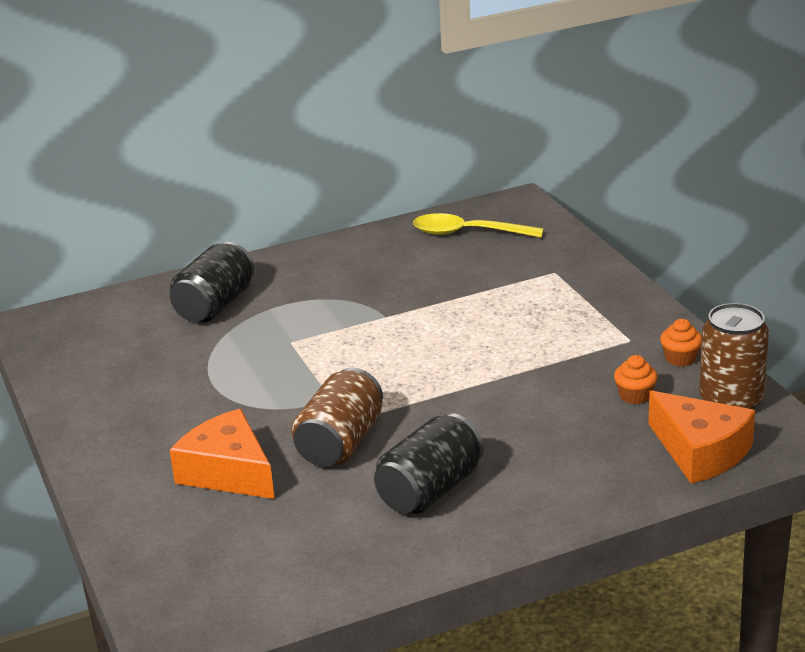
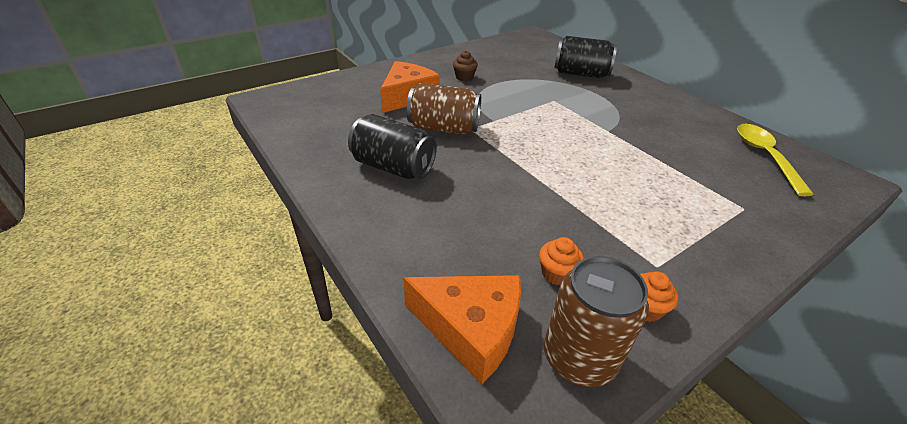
camera: 75 degrees right, 10 degrees up
(180, 412) = (464, 77): none -> brown cupcake
(700, 452) = (471, 330): orange cheese -> orange cheese turned 105 degrees counterclockwise

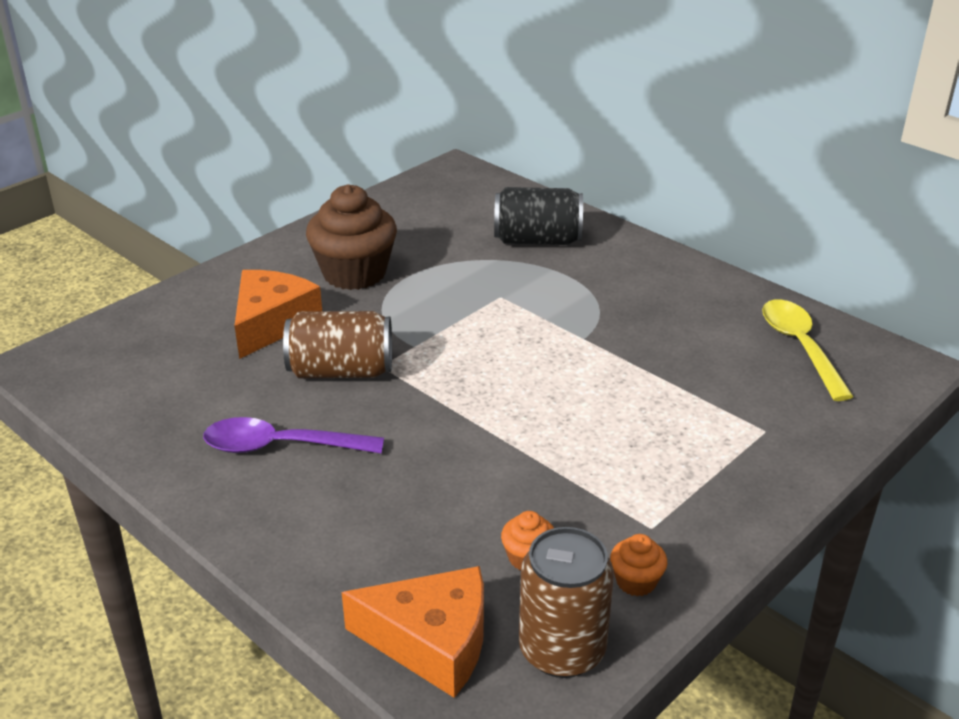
camera: 10 degrees left, 5 degrees down
(393, 167) = (281, 446): black can -> purple spoon
(464, 77) = (354, 273): brown cupcake -> brown cupcake, size x2.23

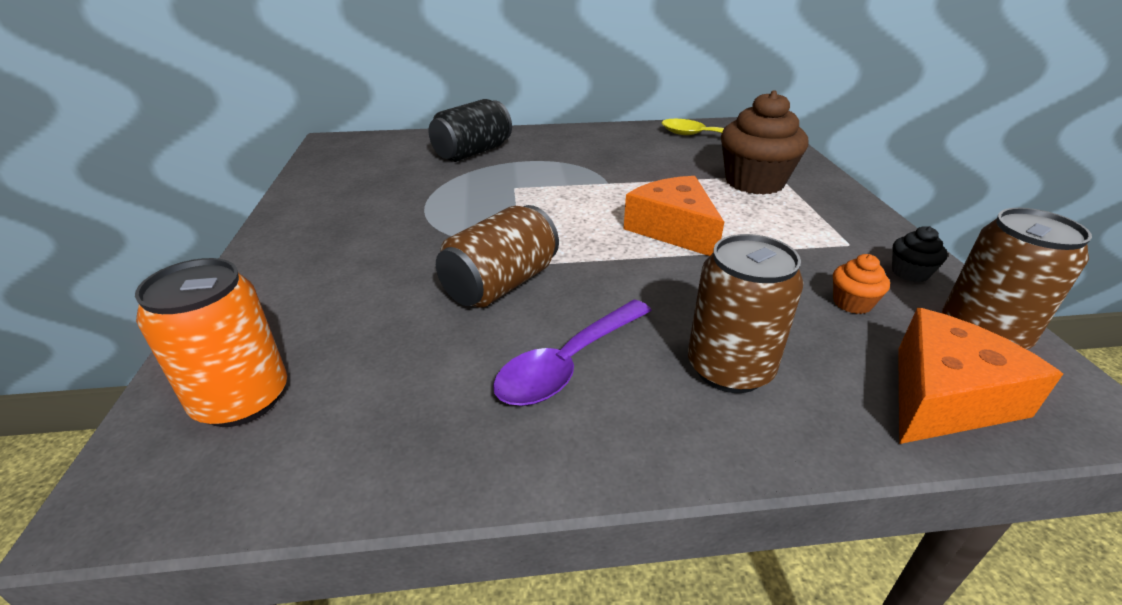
camera: 50 degrees left, 0 degrees up
(127, 349) = (242, 399): none -> orange can
(272, 323) = (371, 289): orange cheese -> orange cheese (673, 229)
(352, 520) = (729, 369): none -> brown can
(354, 273) = (377, 224): brown cupcake -> brown cupcake (754, 182)
(636, 581) = (910, 273): orange cupcake -> black cupcake

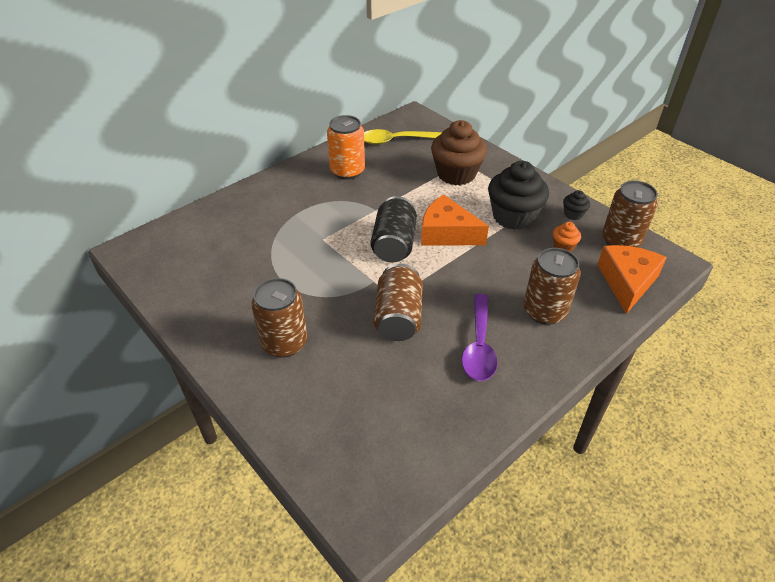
camera: 35 degrees left, 10 degrees up
(242, 399) = (353, 452): orange can -> orange can (347, 171)
(345, 255) = (284, 343): none -> brown can
(473, 153) = (256, 217): black can -> black can (394, 244)
(796, 244) = (513, 216): none -> black cupcake

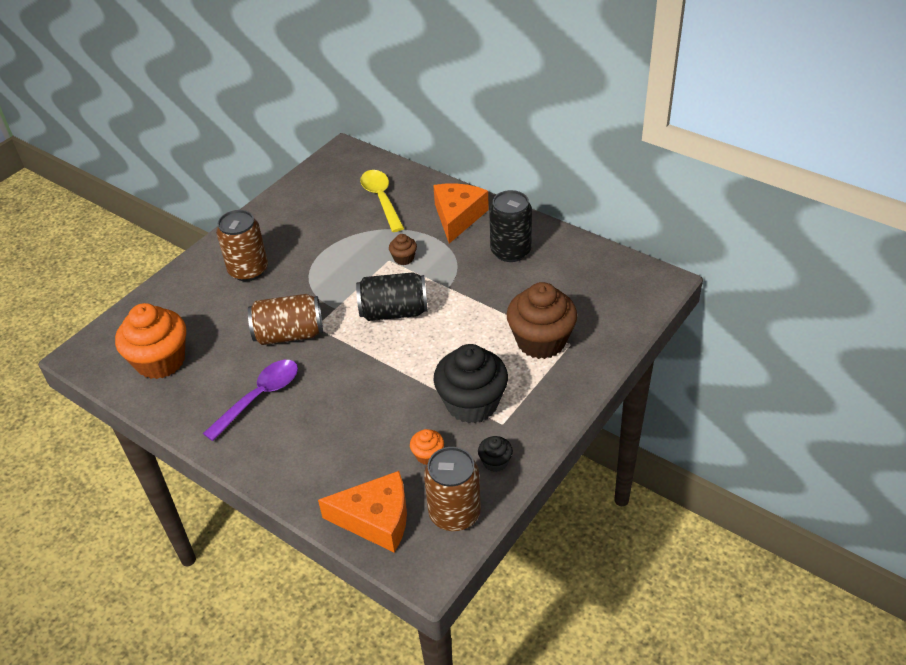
camera: 80 degrees right, 0 degrees up
(325, 229) = (404, 258): none -> brown cupcake
(347, 171) = (510, 251): orange can -> black can
(395, 140) = (591, 276): yellow spoon -> yellow spoon (381, 199)
(404, 431) = (160, 361): none -> orange cupcake
(447, 233) = (423, 349): orange cheese -> orange cheese (458, 217)
(479, 346) = (259, 397): purple spoon -> purple spoon turned 135 degrees clockwise
(544, 311) = (315, 444): brown can -> none

